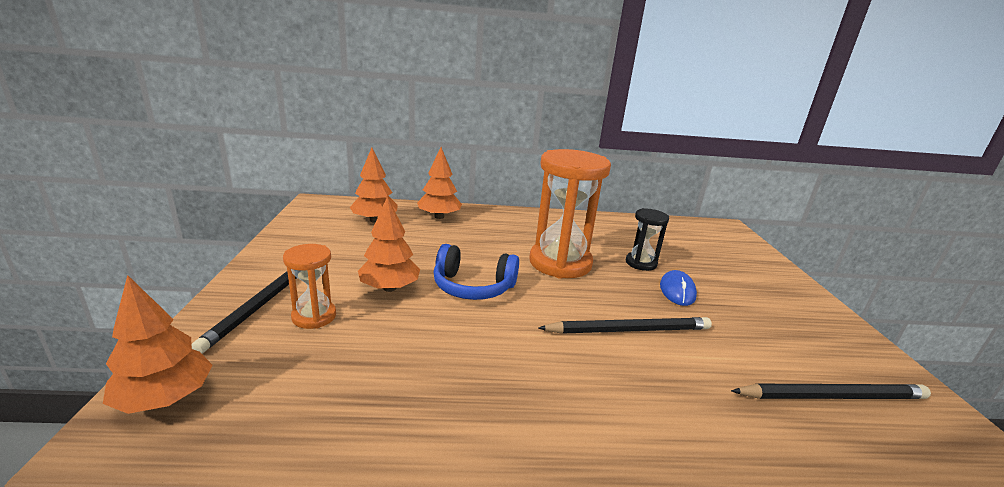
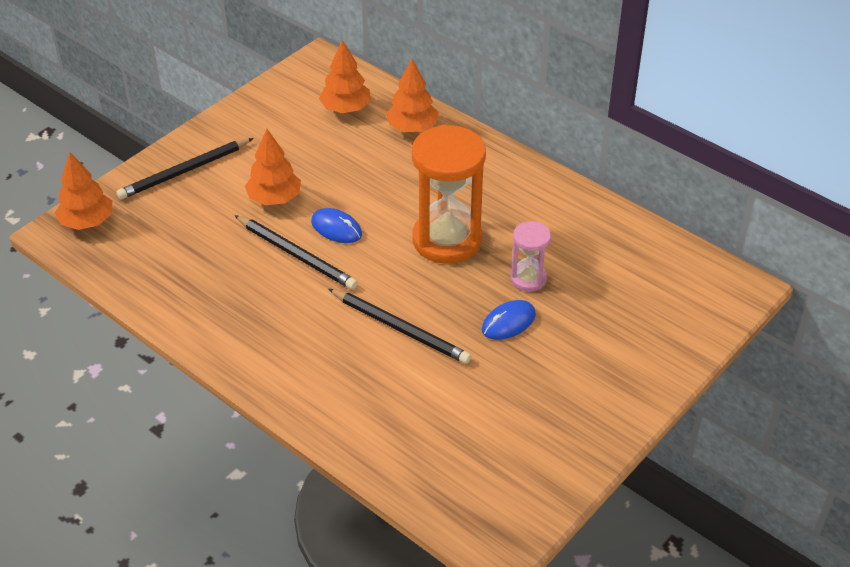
camera: 45 degrees right, 20 degrees up
(314, 316) = (202, 201): orange hourglass -> none
(473, 287) = (336, 228): blue headphones -> blue mouse
(641, 263) = (528, 279): black hourglass -> pink hourglass
(832, 396) = (463, 455): black pencil -> black pencil (296, 255)

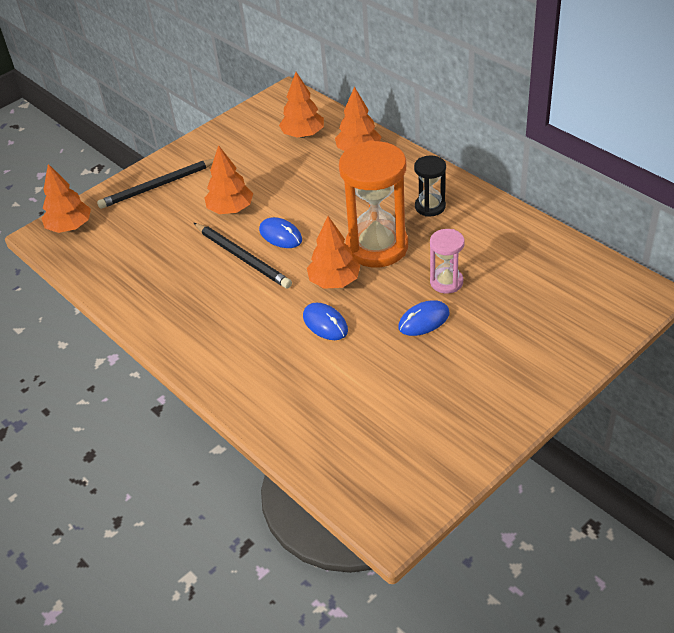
camera: 10 degrees right, 0 degrees up
(400, 328) = (325, 323): black pencil -> blue mouse
(404, 280) = (334, 281): none -> orange tree
(500, 193) = (430, 207): none -> black hourglass

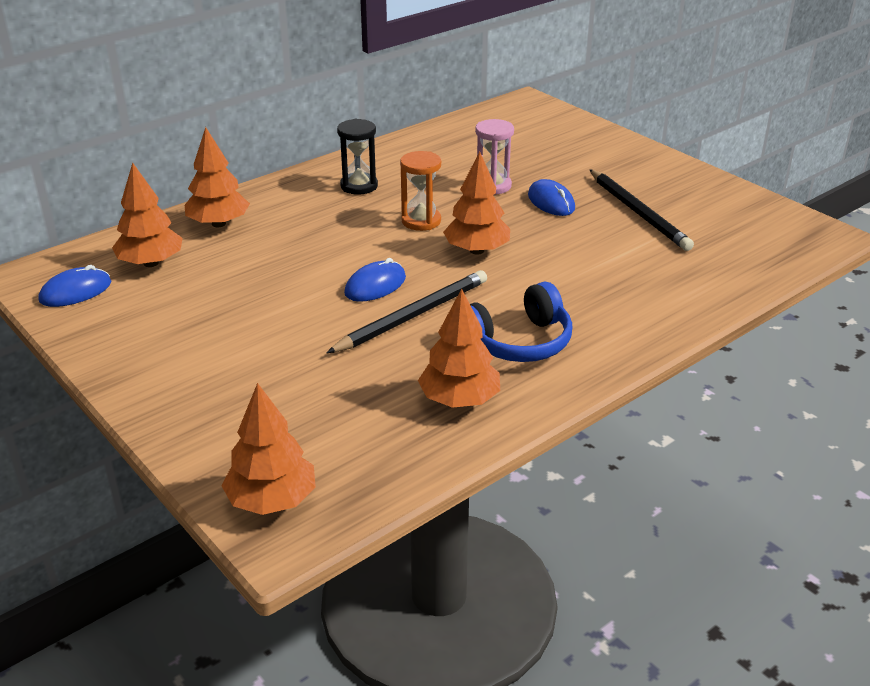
camera: 90 degrees left, 10 degrees down
(158, 186) = (202, 399): black pencil -> black pencil (638, 212)
(210, 311) = (518, 342): none -> blue headphones
(230, 209) = (300, 326): orange tree -> orange tree (459, 400)
(325, 323) = (550, 259): blue mouse -> blue mouse (75, 291)
(377, 247) = (421, 221): orange hourglass -> orange hourglass, size x0.51

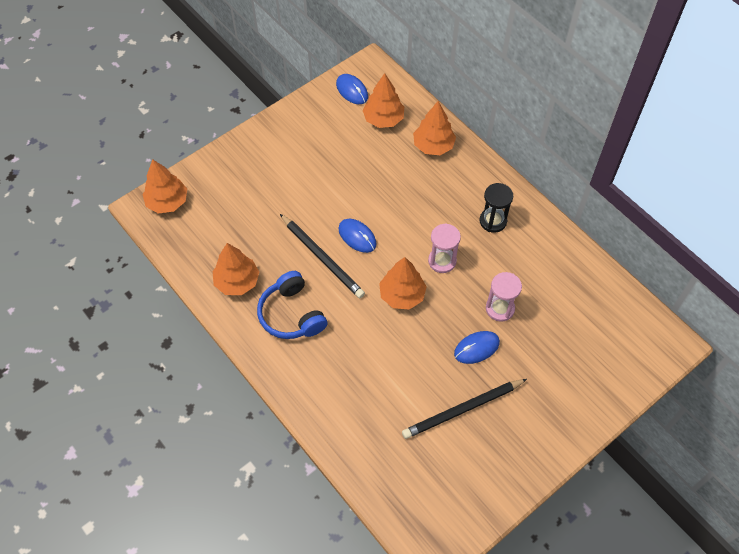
camera: 90 degrees right, 25 degrees up
(421, 221) = (442, 261): orange hourglass -> pink hourglass

